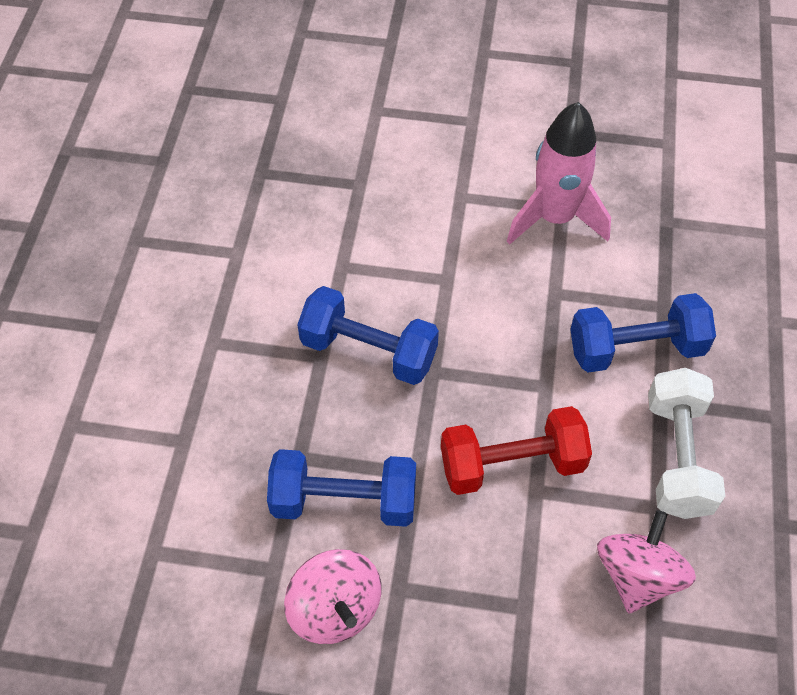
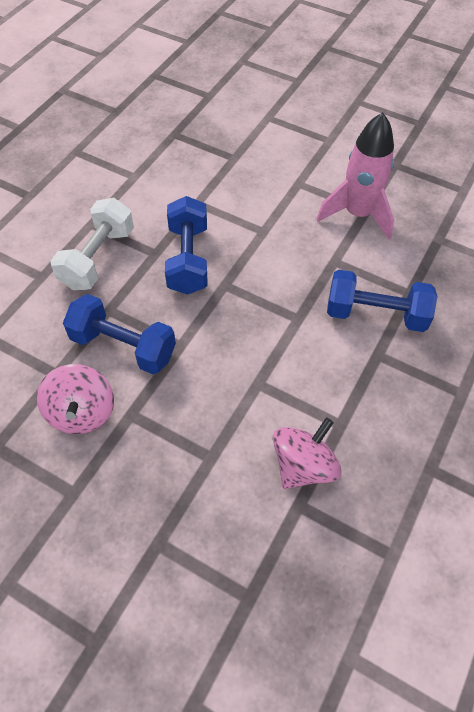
camera: 20 degrees right, 0 degrees up
(369, 351) = (188, 259): blue dumbbell -> blue dumbbell turned 45 degrees clockwise
(512, 464) = (249, 361): red dumbbell -> none
(677, 457) = (372, 395): white dumbbell -> white dumbbell (98, 258)

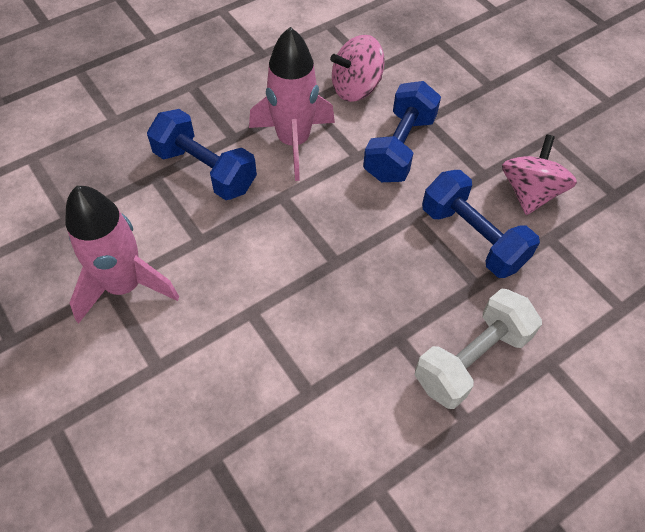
camera: 155 degrees left, 0 degrees up
(188, 259) = (361, 311): blue dumbbell -> blue dumbbell (399, 148)
(323, 373) = (293, 142): none -> pink rocket

